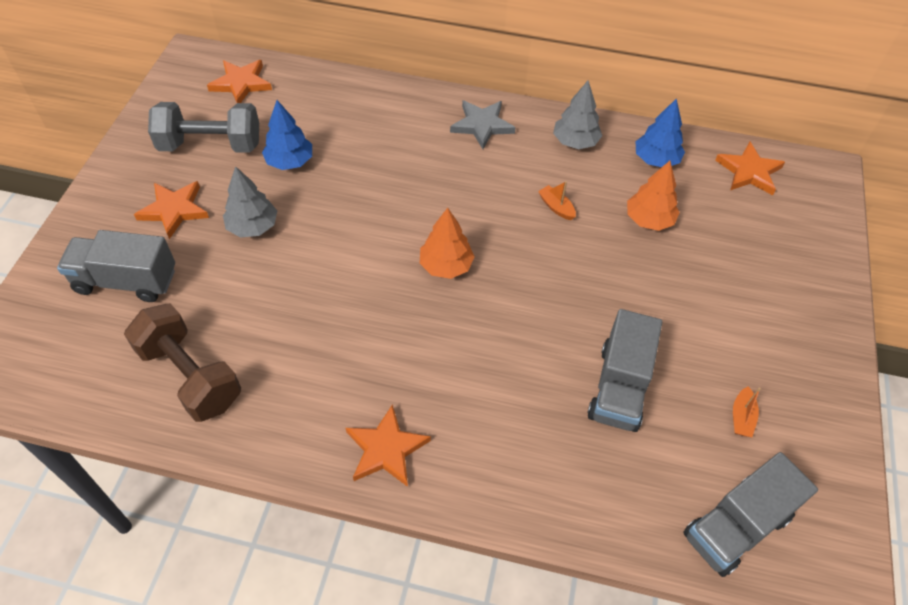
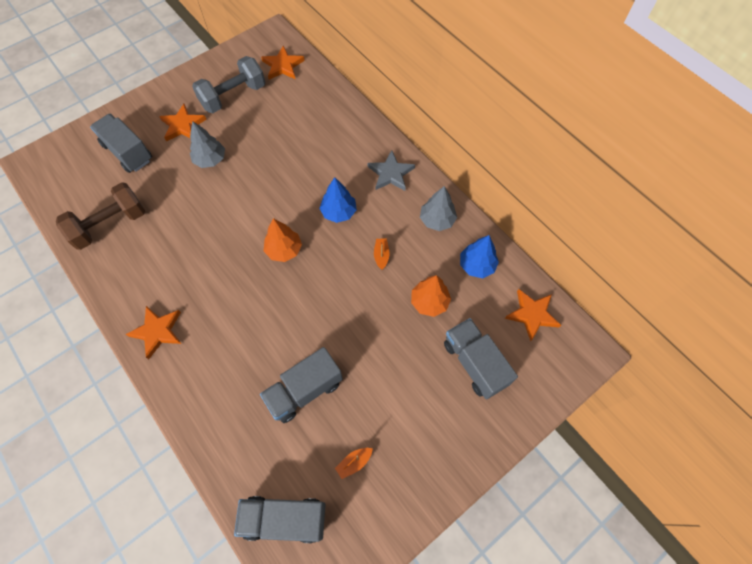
camera: 40 degrees right, 10 degrees up
(190, 376) = (110, 225): brown dumbbell -> brown dumbbell turned 60 degrees clockwise
(210, 145) = (233, 96): grey dumbbell -> grey dumbbell turned 75 degrees counterclockwise
(290, 162) = (263, 131): blue tree -> blue tree (338, 212)
(748, 246) = (474, 363): none -> grey truck

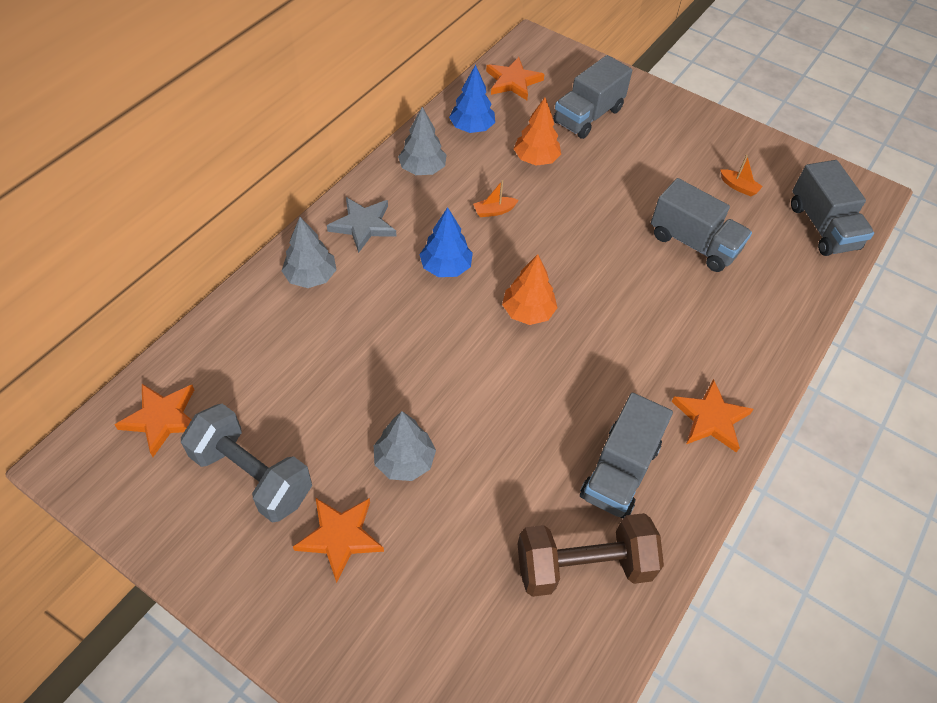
camera: 110 degrees left, 10 degrees down
(110, 225) = (583, 566): brown dumbbell -> brown dumbbell turned 45 degrees counterclockwise
(128, 152) = (428, 610): grey truck -> grey truck (619, 471)
(355, 139) = (311, 276): none -> grey tree

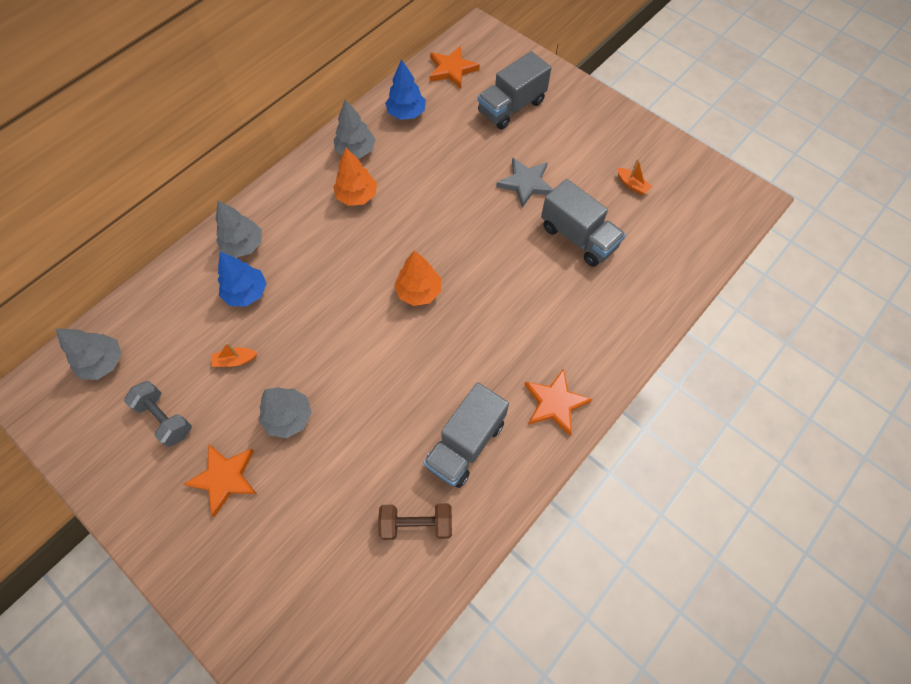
camera: 10 degrees right, 10 degrees up
(162, 418) = (103, 362): orange star -> grey tree
(252, 475) = (165, 418): grey dumbbell -> grey dumbbell, size x0.65
(363, 225) = (295, 201): grey star -> grey star (525, 183)
(446, 267) = (357, 244): blue tree -> blue tree (246, 292)
(494, 211) = (409, 194): orange boat -> orange boat (235, 360)
(536, 159) = (456, 147): orange tree -> orange tree (357, 196)
(583, 566) = (416, 524): brown dumbbell -> brown dumbbell, size x0.65
(822, 227) = (699, 229): grey truck -> none

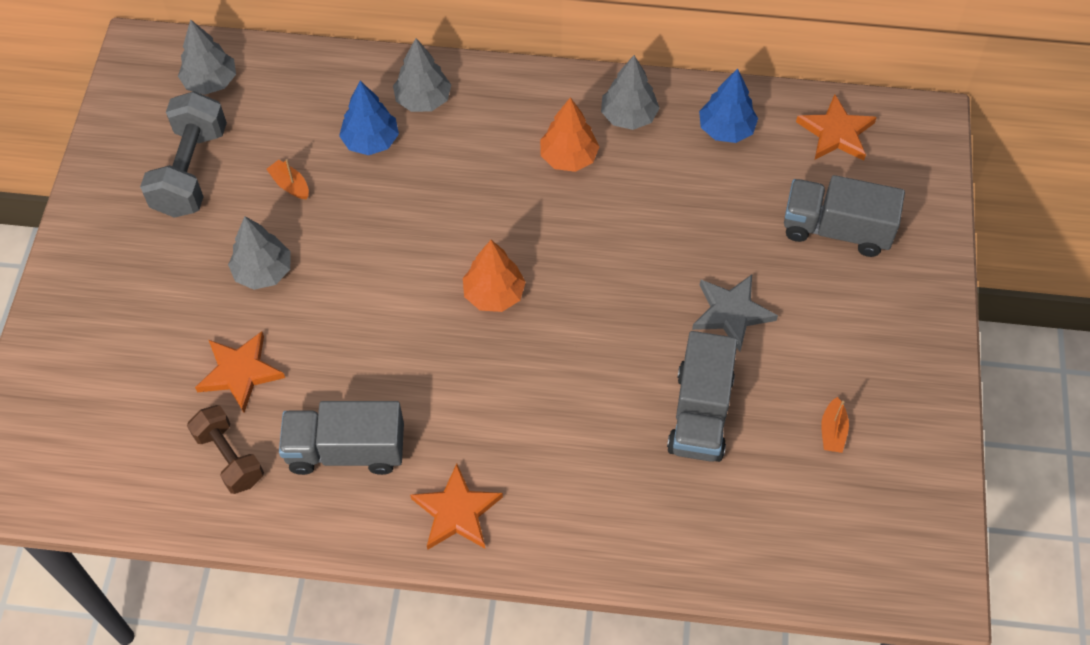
camera: 55 degrees right, 5 degrees down
(165, 418) = (191, 171): grey dumbbell -> grey dumbbell, size x1.54
(225, 478) = (166, 261): orange star -> orange star (240, 372)

